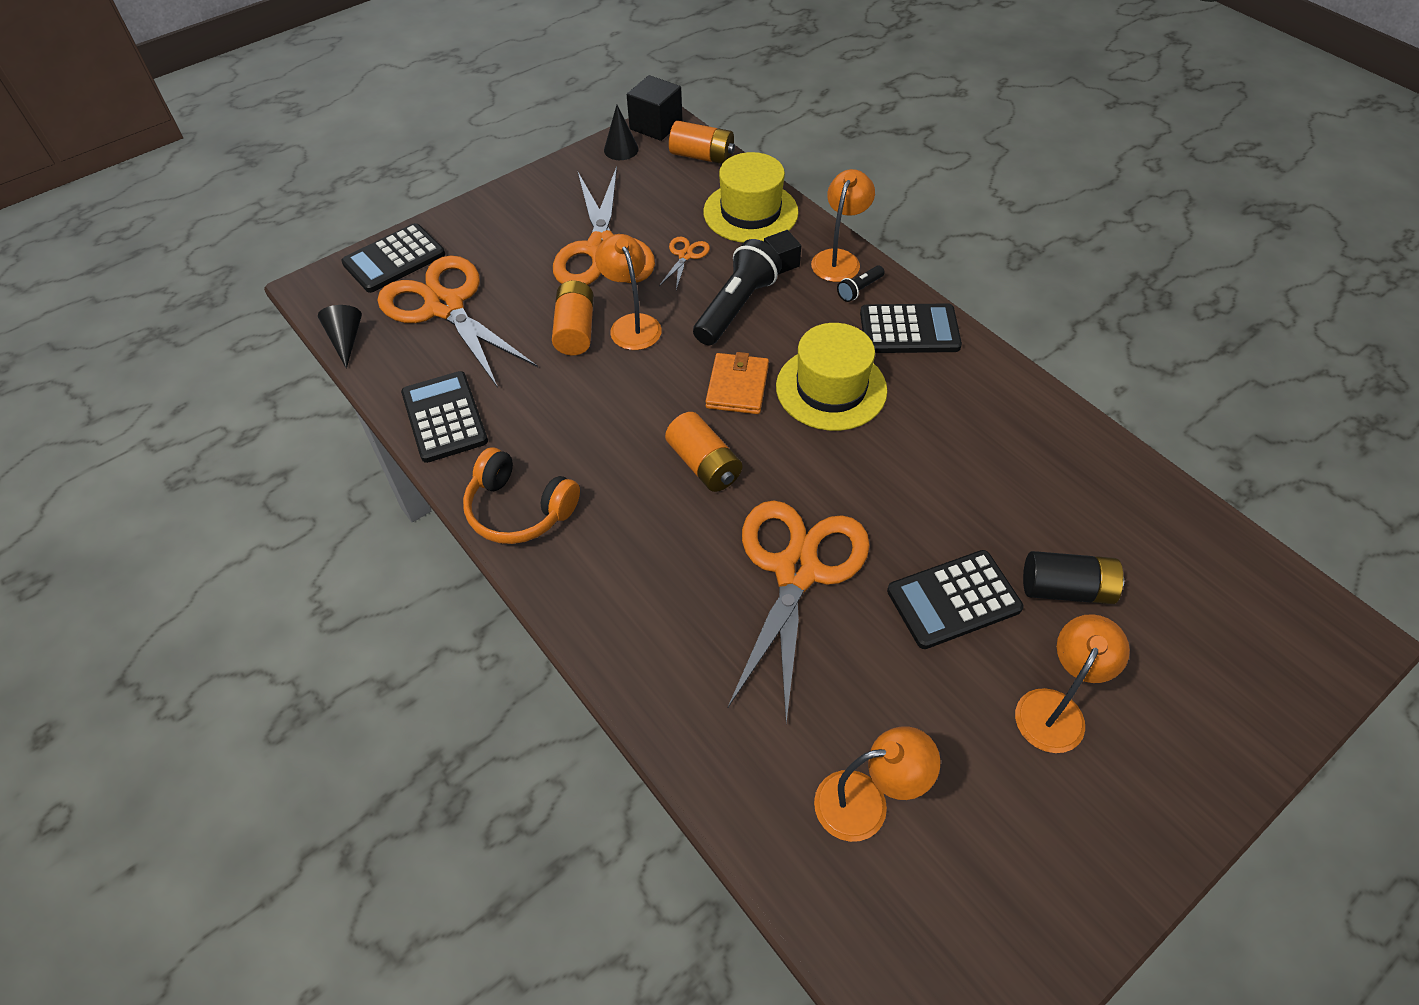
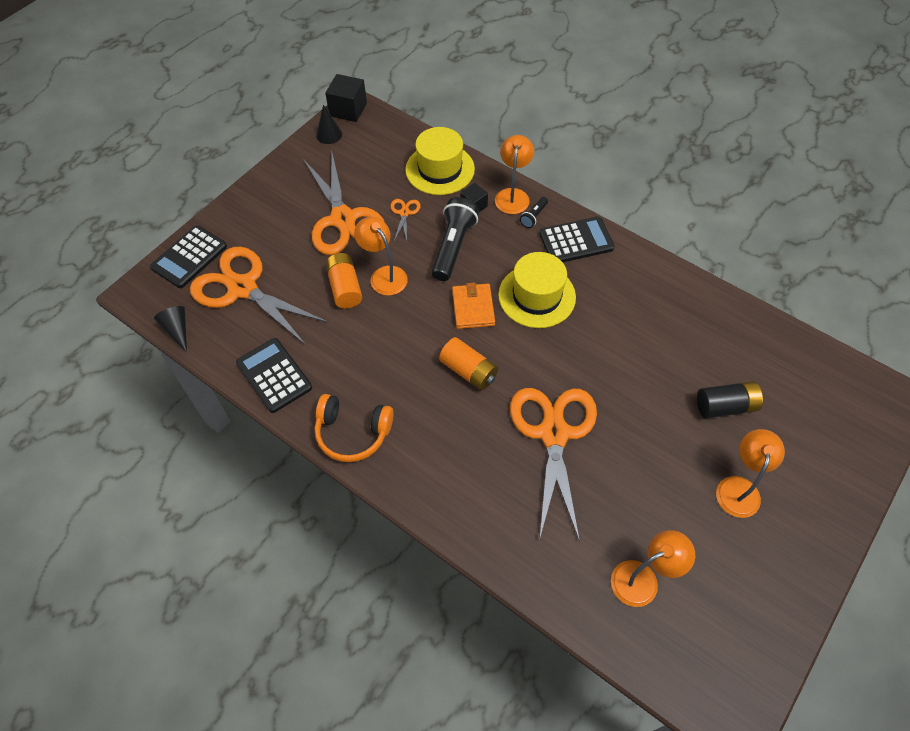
camera: 15 degrees left, 5 degrees up
(702, 156) = (390, 130): orange battery -> none
(953, 599) = (658, 430): black calculator -> none

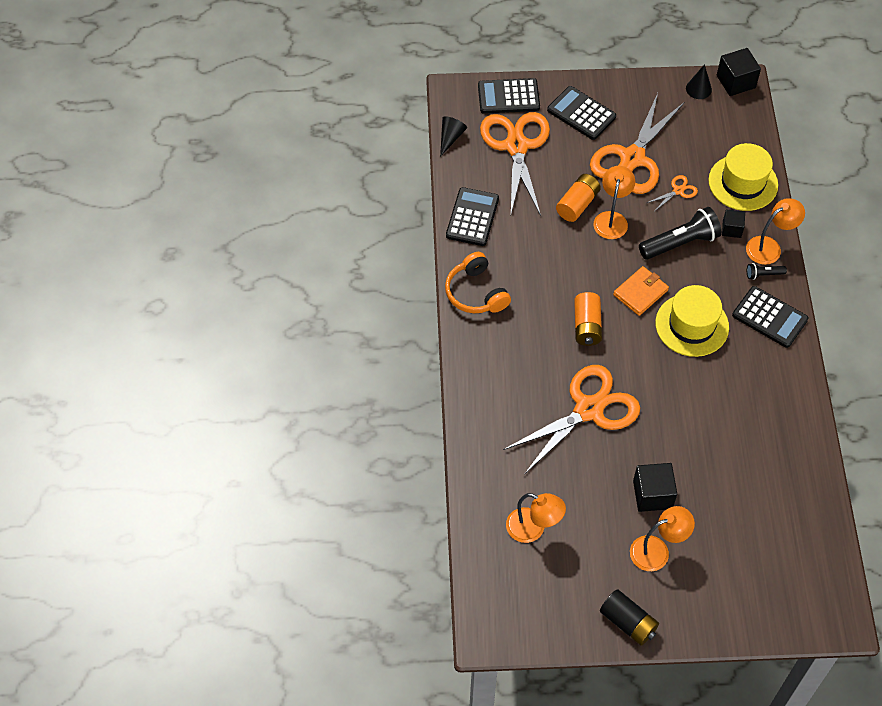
camera: 50 degrees right, 0 degrees up
(264, 221) = (581, 113): none -> black calculator
(679, 448) = (652, 495): none -> black cube
(725, 406) = (717, 505): black battery -> black battery (628, 622)

